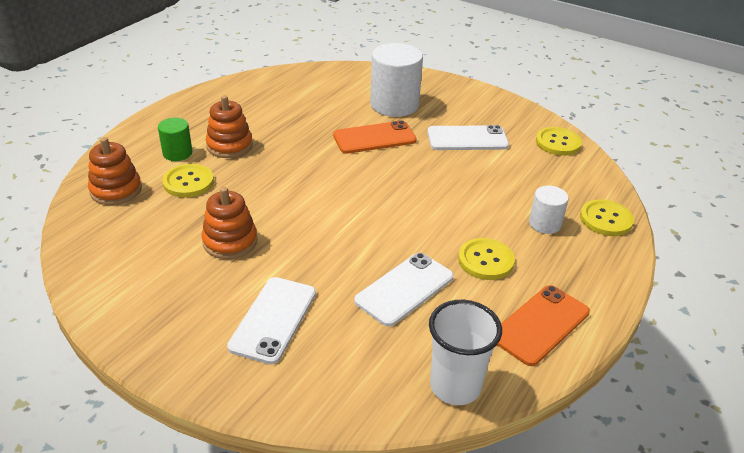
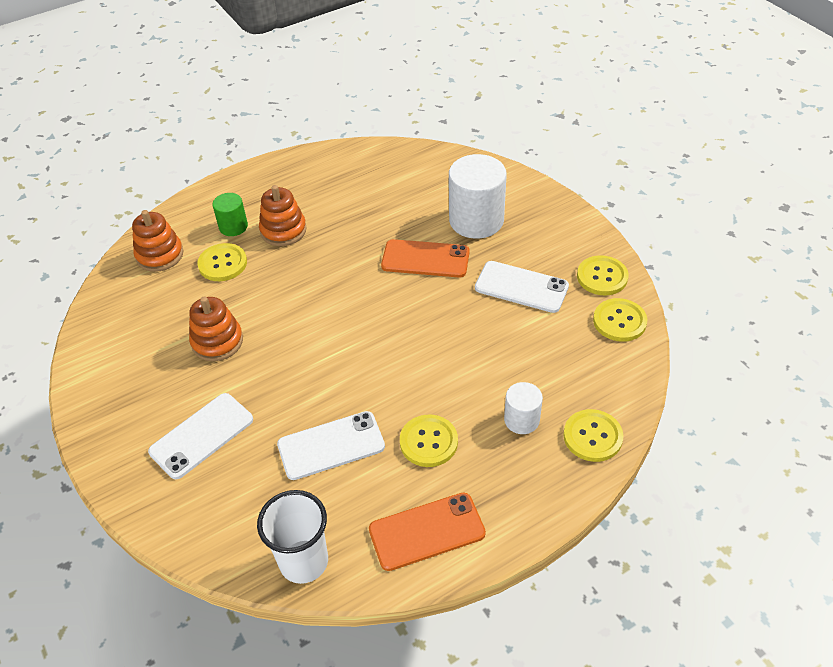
camera: 30 degrees right, 10 degrees up
(521, 119) = (602, 277): none -> yellow button

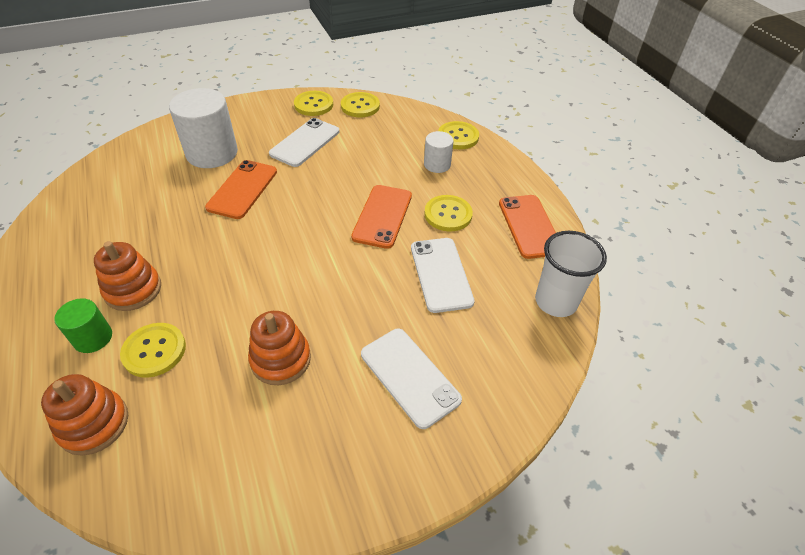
camera: 85 degrees left, 0 degrees up
(411, 380) = (382, 216): none -> orange phone

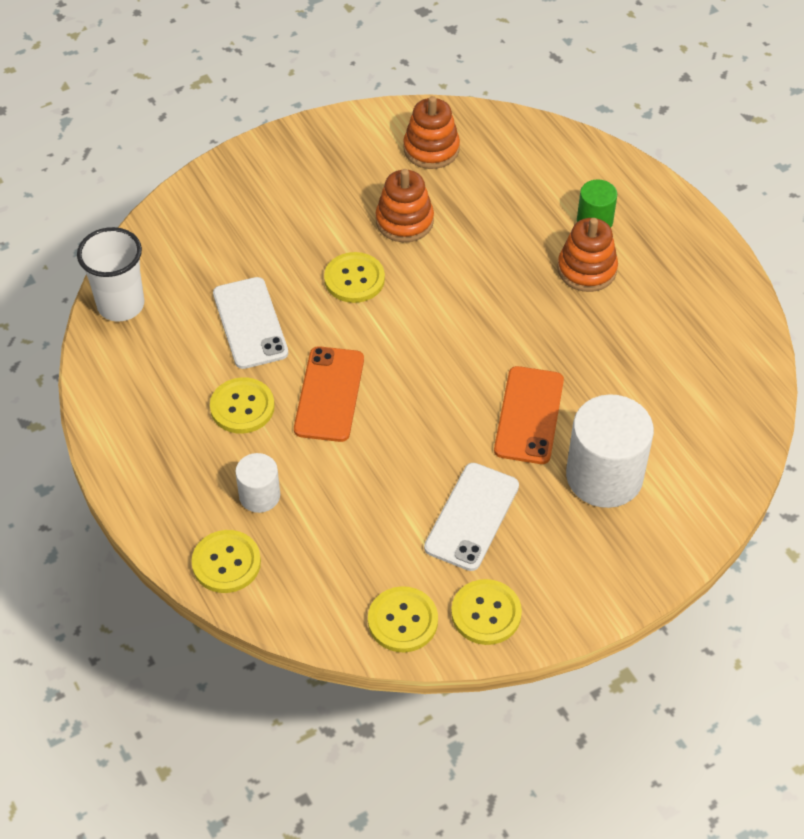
camera: 175 degrees right, 5 degrees up
(94, 424) = (545, 159): orange stacking toy -> orange stacking toy (431, 149)
(154, 351) = (528, 216): yellow button -> yellow button (354, 279)
(409, 376) = (278, 219): white phone -> none
(529, 226) = (134, 401): orange phone -> none

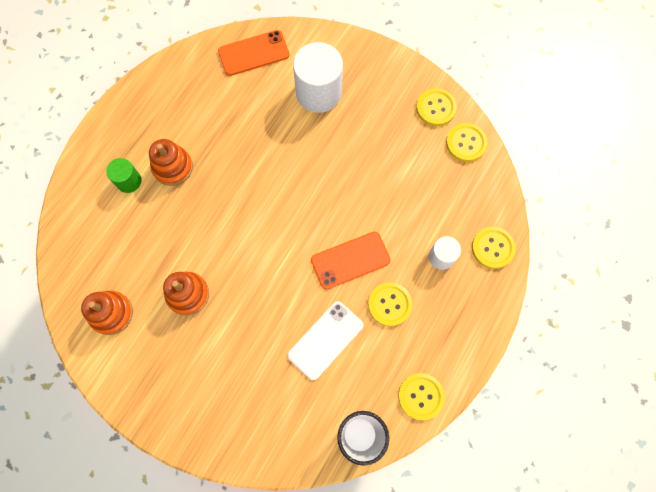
camera: 120 degrees left, 20 degrees up
(354, 279) = (254, 297): yellow button -> yellow button (420, 396)
(471, 516) = (384, 142): white phone -> none
(529, 415) = (300, 147): orange phone -> orange phone (253, 53)

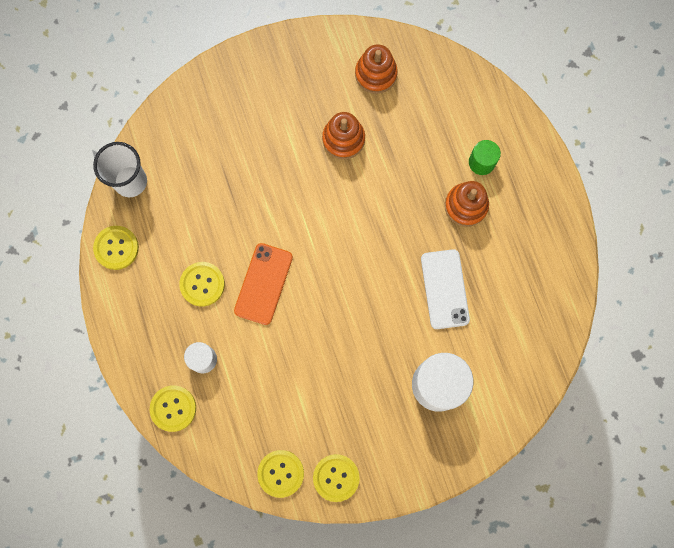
camera: 130 degrees right, 5 degrees up
(253, 53) = (526, 359): orange phone -> none
(325, 340) = (218, 213): white phone -> white phone (444, 289)

